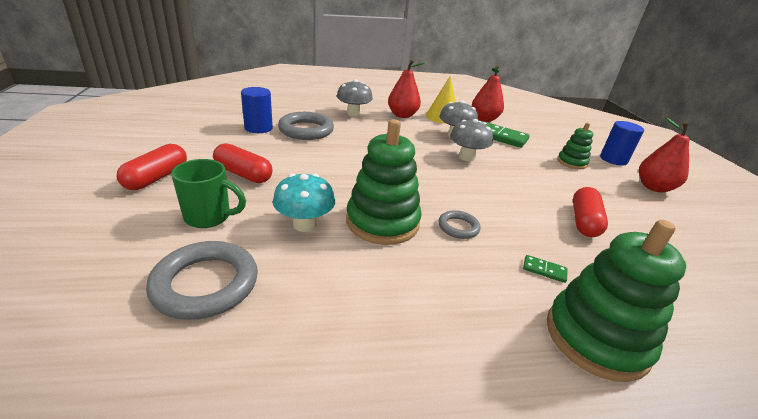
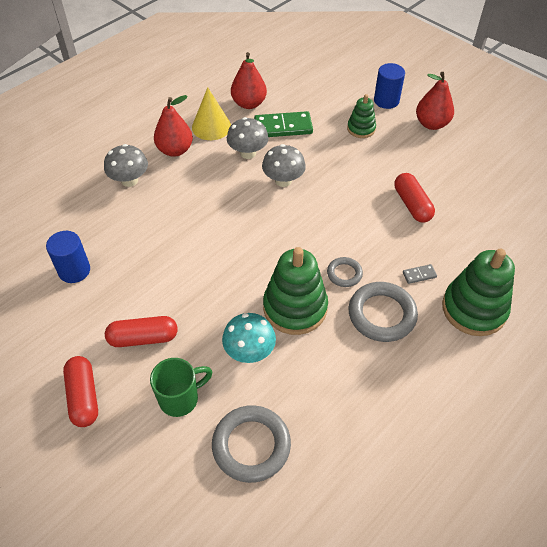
camera: 35 degrees left, 20 degrees up
(306, 130) = (119, 241): grey ring -> grey ring (382, 314)
(544, 270) = (419, 275): green domino -> grey domino

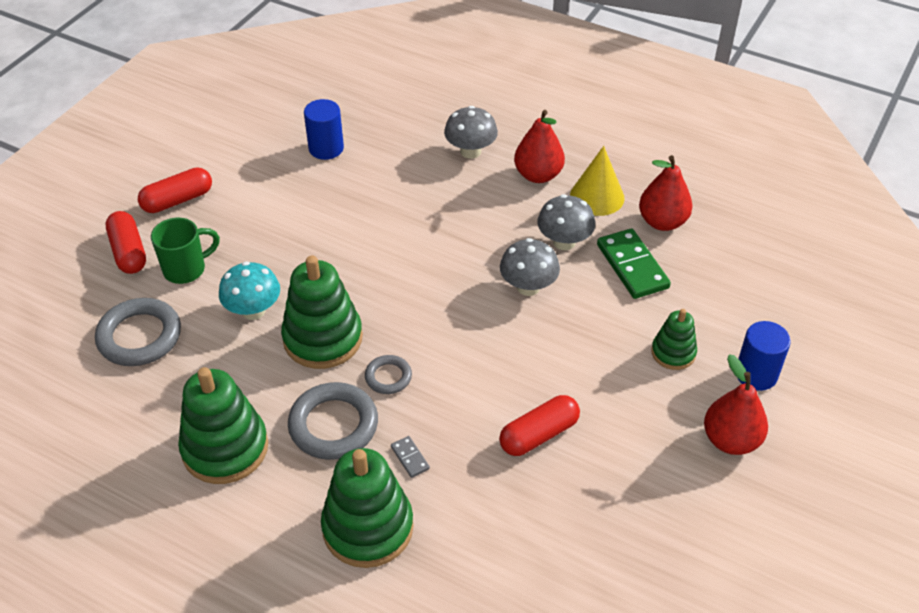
camera: 75 degrees right, 5 degrees down
(143, 338) = (253, 223): red capsule -> red capsule (128, 252)
(180, 398) = (186, 269): green mug -> green mug turned 75 degrees counterclockwise
(390, 390) = (225, 448): none -> green stacking toy

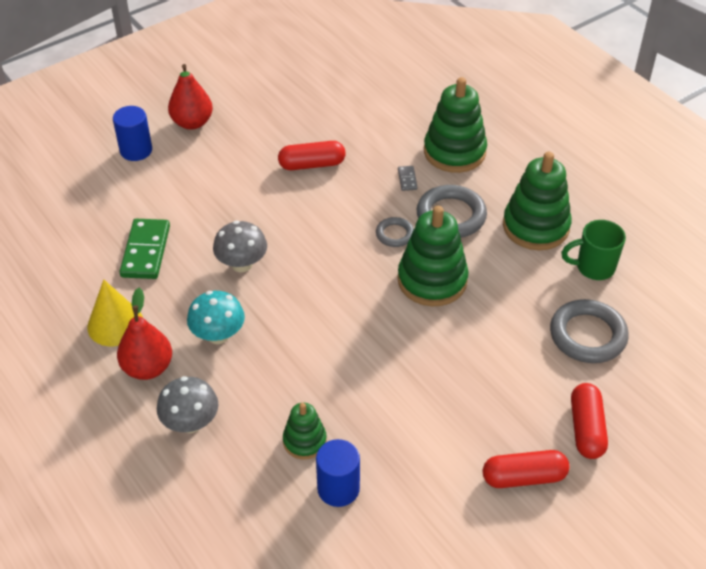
camera: 155 degrees left, 0 degrees up
(186, 269) = (532, 388): green mug -> green mug (593, 267)
(253, 310) = (482, 324): turquoise mushroom -> turquoise mushroom (218, 335)
(564, 242) = (181, 291): grey mushroom -> none
(662, 222) = (84, 279): red pear -> none
(673, 353) = (177, 181): green stacking toy -> green stacking toy (304, 441)

